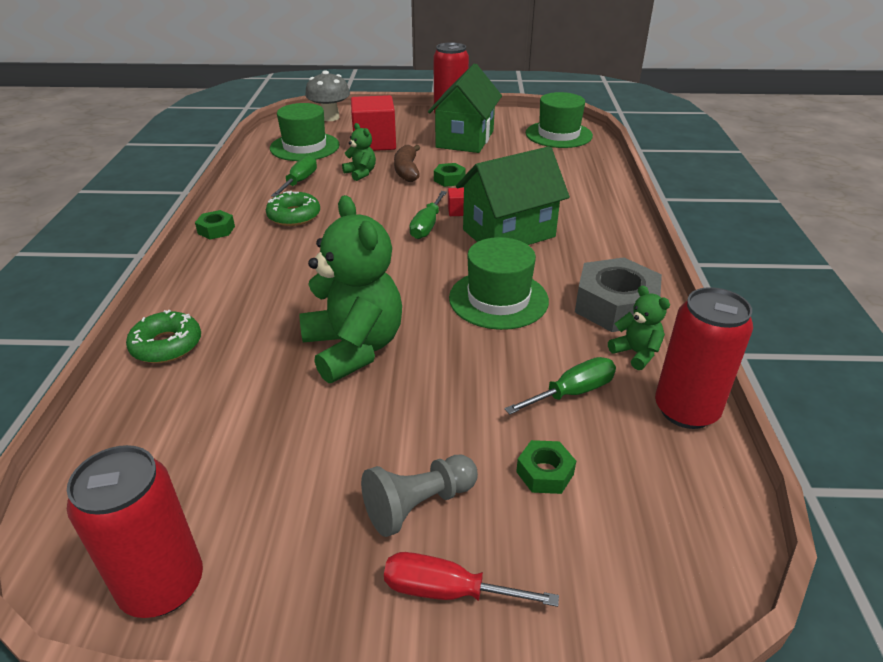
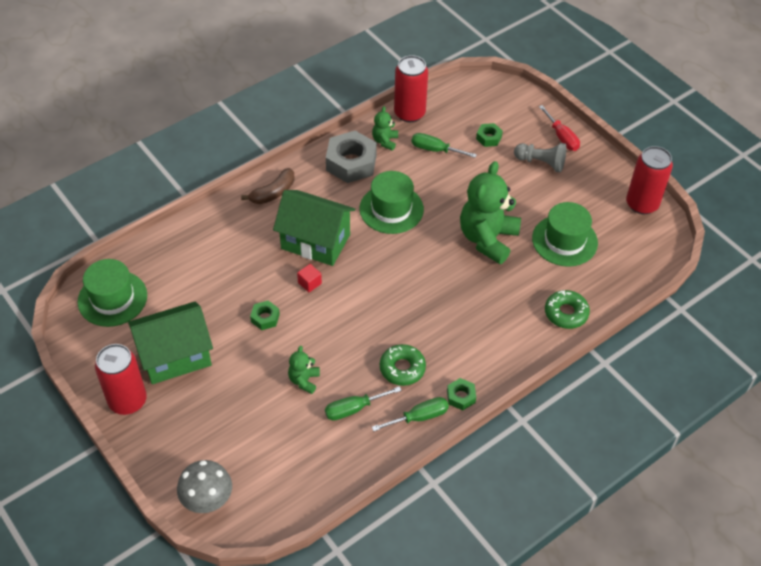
camera: 130 degrees left, 15 degrees up
(304, 147) = (290, 462): green hat -> green hat (564, 240)
(374, 143) = (238, 416): red cube -> none
(407, 171) = (273, 354): brown banana -> brown banana (273, 193)
(427, 226) = (345, 287): green screwdriver -> green screwdriver (419, 417)

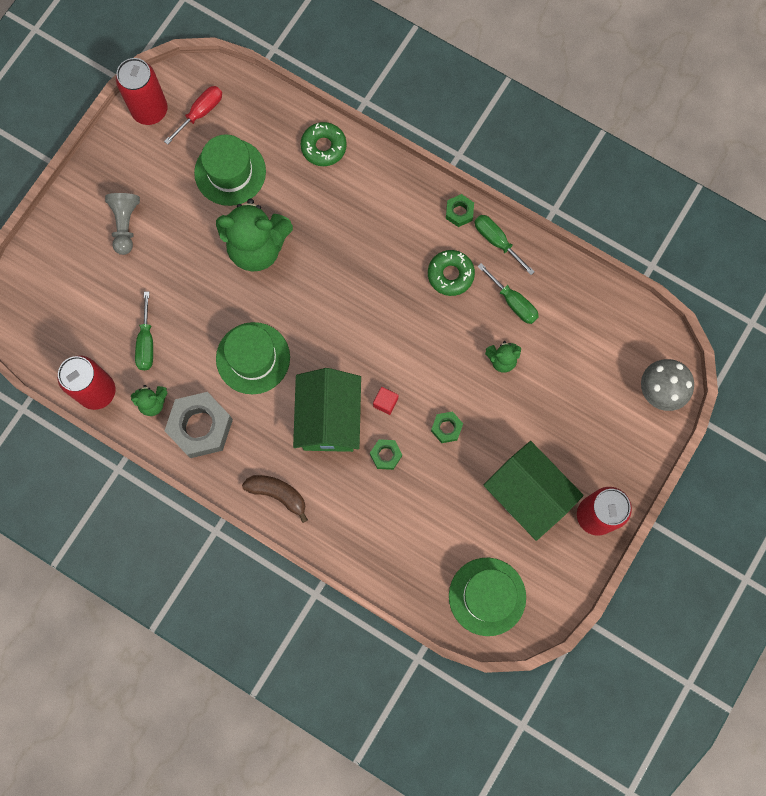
camera: 110 degrees left, 25 degrees up
(489, 138) = (106, 291): green nut -> green nut (386, 455)
(561, 137) = (77, 214): red screwdriver -> red screwdriver (201, 113)

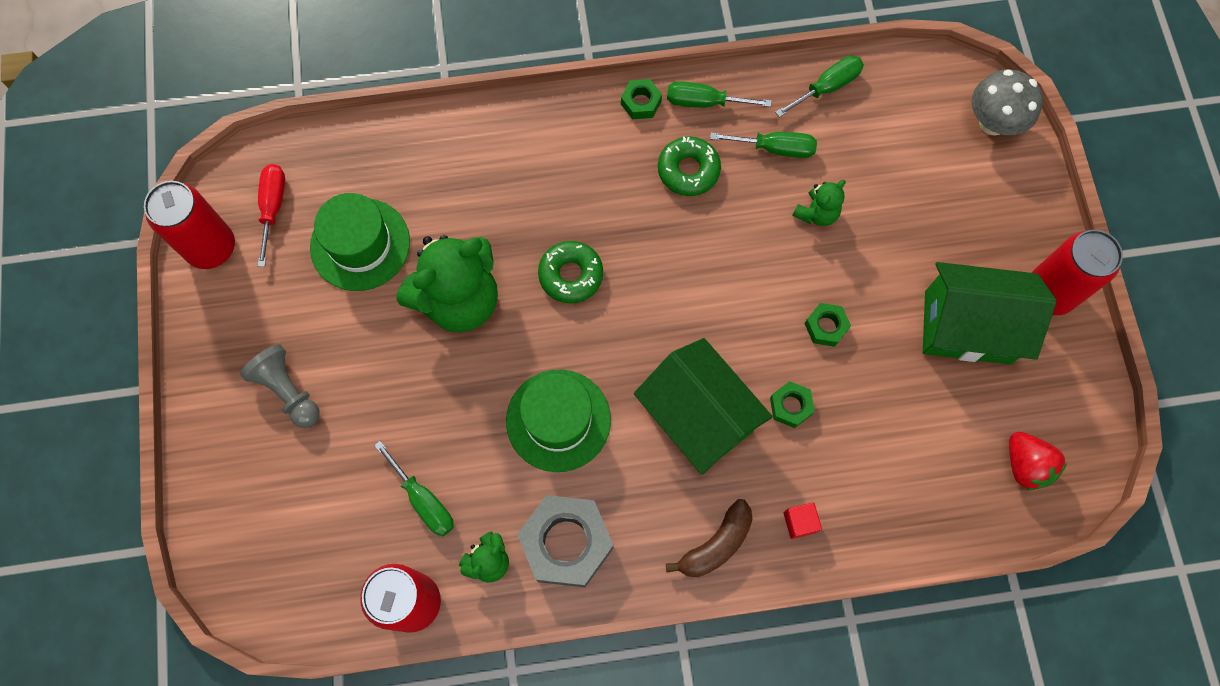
camera: 40 degrees left, 5 degrees down
(278, 494) = (716, 544): brown banana -> brown banana turned 150 degrees clockwise
(323, 147) = (441, 143): green donut -> green donut (571, 275)
(385, 402) = (740, 352): red cube -> red cube (800, 522)
(487, 596) = (1025, 465): green hat -> red strawberry
(579, 290) = (827, 87): none -> green screwdriver

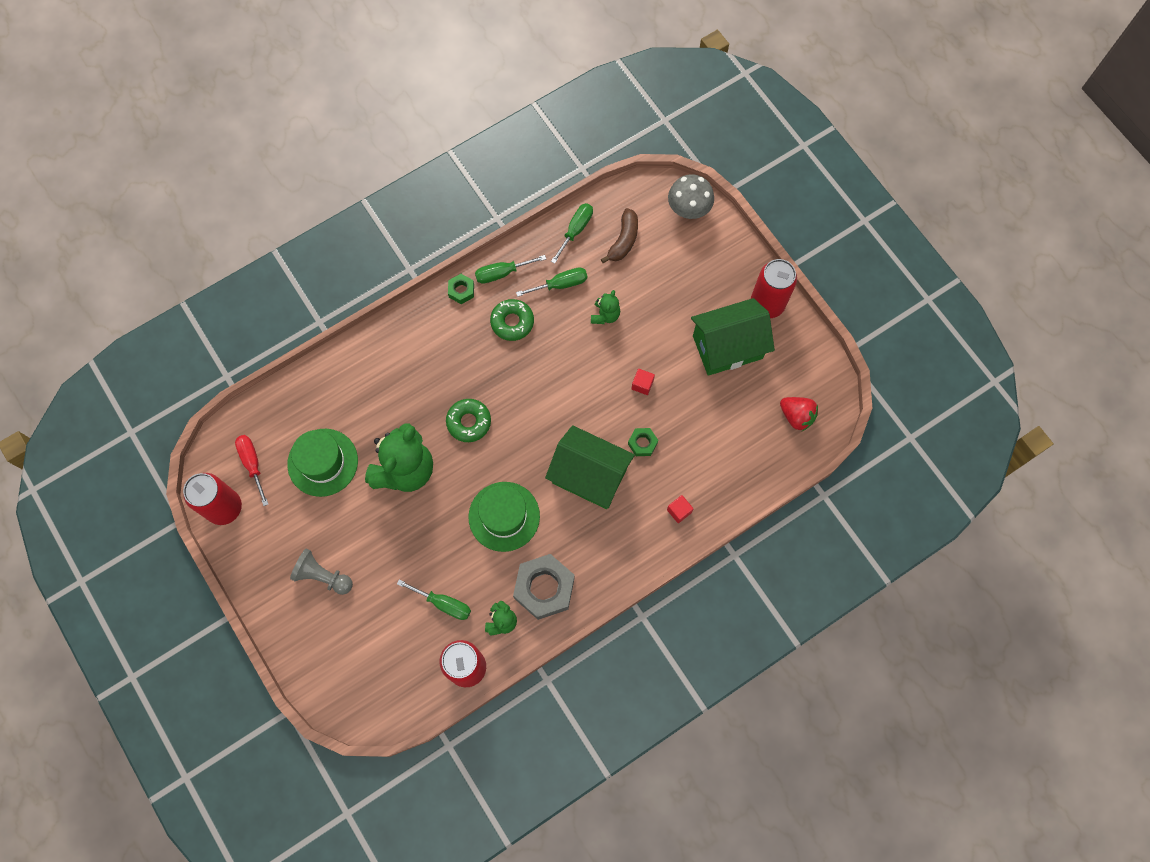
camera: 25 degrees left, 0 degrees up
(716, 544) = (635, 547): brown banana -> brown banana (623, 240)
(826, 327) = (642, 384): green nut -> red cube

